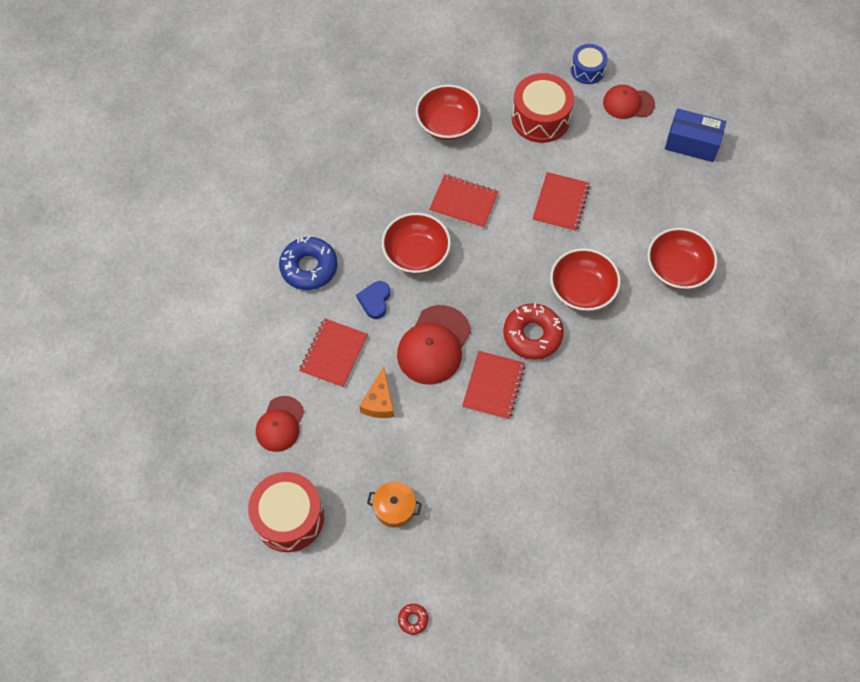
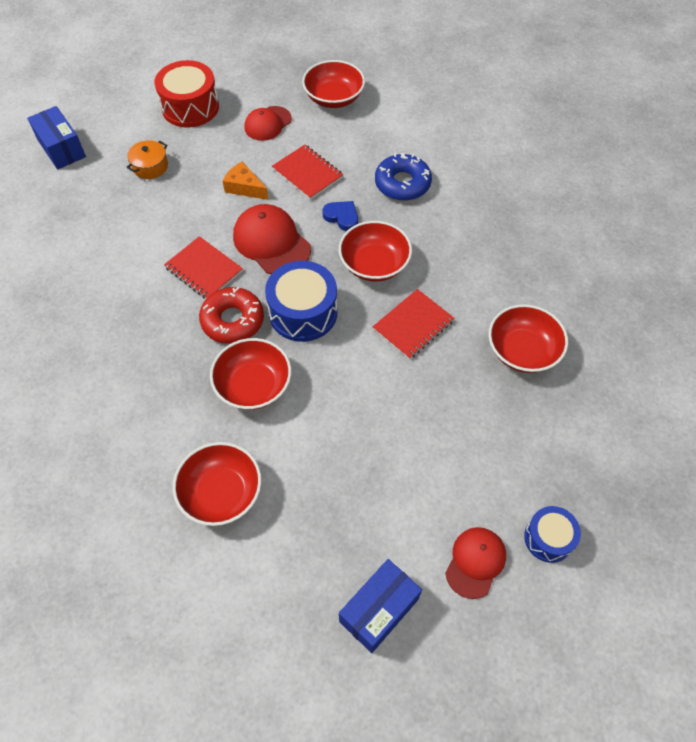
camera: 115 degrees right, 5 degrees down
(212, 377) = (334, 98): none -> red bowl
(280, 424) = (268, 123): red cap -> red cap turned 90 degrees counterclockwise
(413, 619) = (62, 148): red donut -> blue box
(495, 286) = (303, 312): none -> blue drum
(540, 118) = (493, 447): red drum -> none
(560, 203) = (367, 414): red notebook -> none

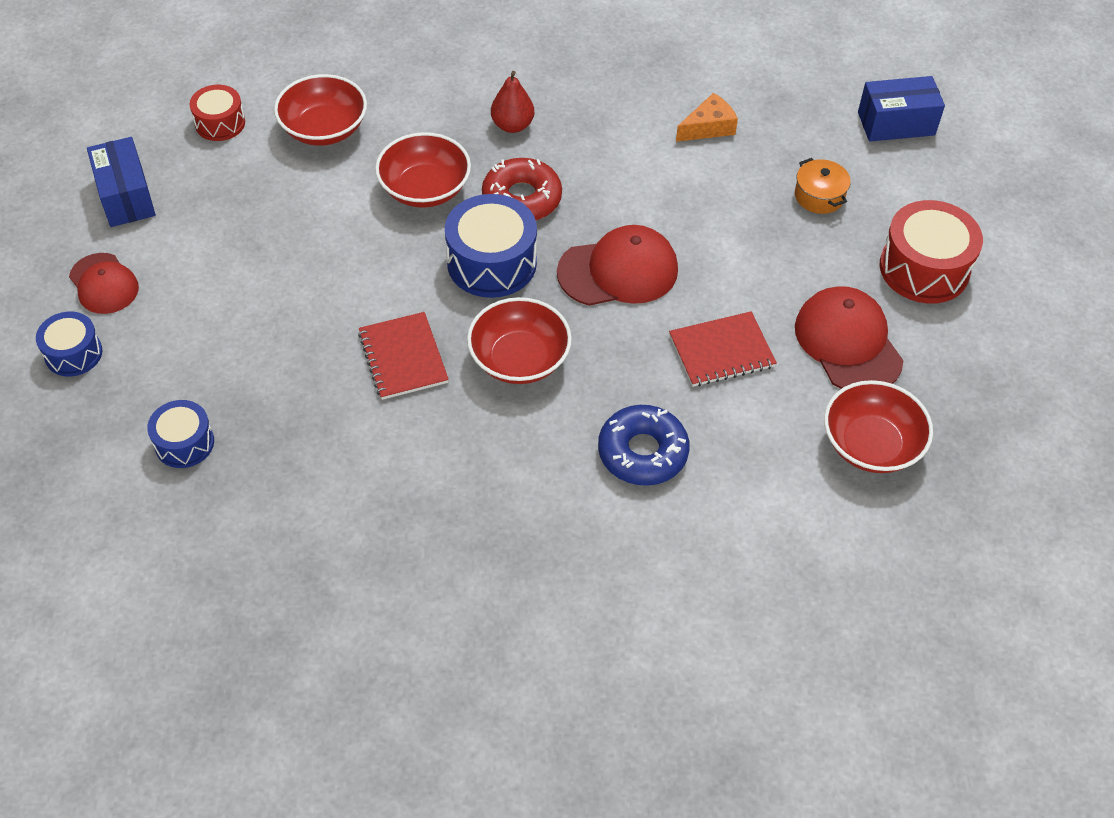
camera: 115 degrees right, 5 degrees down
(157, 359) = (512, 125): none -> red pear
(204, 269) = (613, 196): red notebook -> none
(244, 187) = (730, 276): orange cheese -> orange cheese (708, 127)
(253, 585) = (220, 123): none -> red drum
(268, 123) = (848, 343): red cap -> red cap, size x1.53
(342, 217) = (619, 357): blue heart -> none
(522, 351) = (291, 450): red bowl -> none
(562, 414) = (184, 443): none -> blue drum

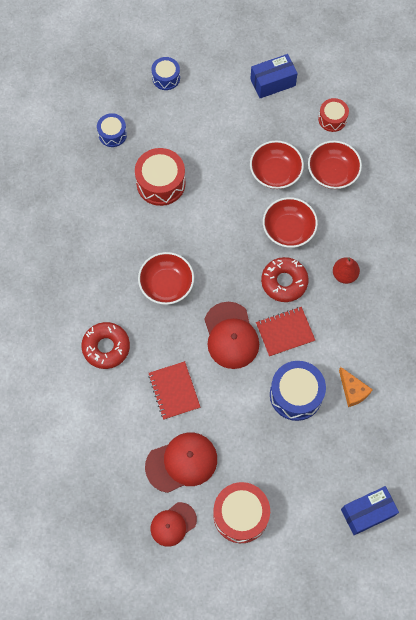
camera: 90 degrees right, 15 degrees up
(104, 284) = (211, 83): red cap -> red cap (173, 524)
(309, 365) = (161, 183): none -> red drum
(403, 357) = (166, 227): red notebook -> red notebook (285, 332)
(492, 262) = (234, 268): blue drum -> blue drum (296, 394)
(642, 452) = (106, 347): blue donut -> red donut
(819, 196) = (297, 456): orange pot -> none
(871, 444) = (111, 468): red bowl -> red bowl (275, 172)
(896, 123) = (367, 512): blue box -> blue box turned 75 degrees clockwise

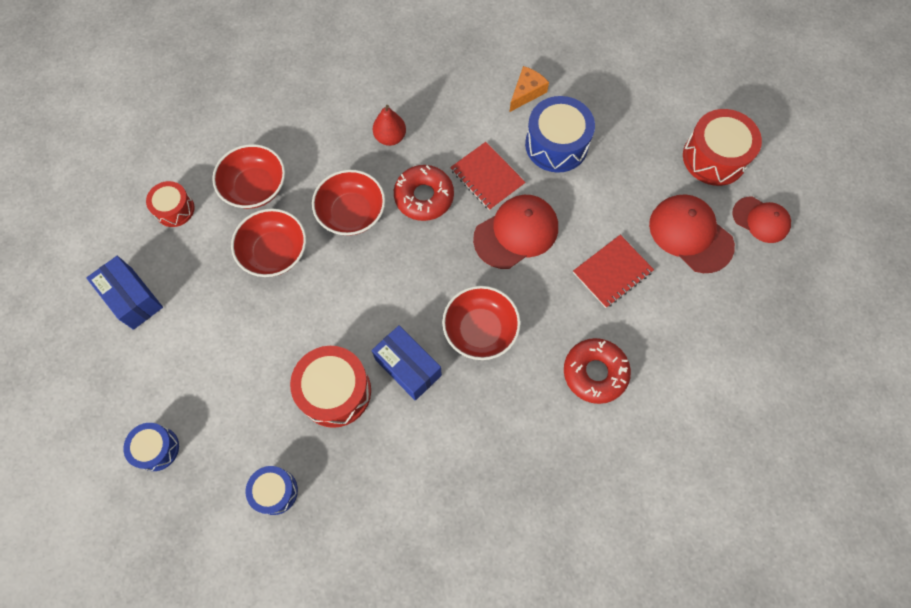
camera: 110 degrees left, 0 degrees up
(367, 512) = (649, 47): blue box -> blue box (408, 367)

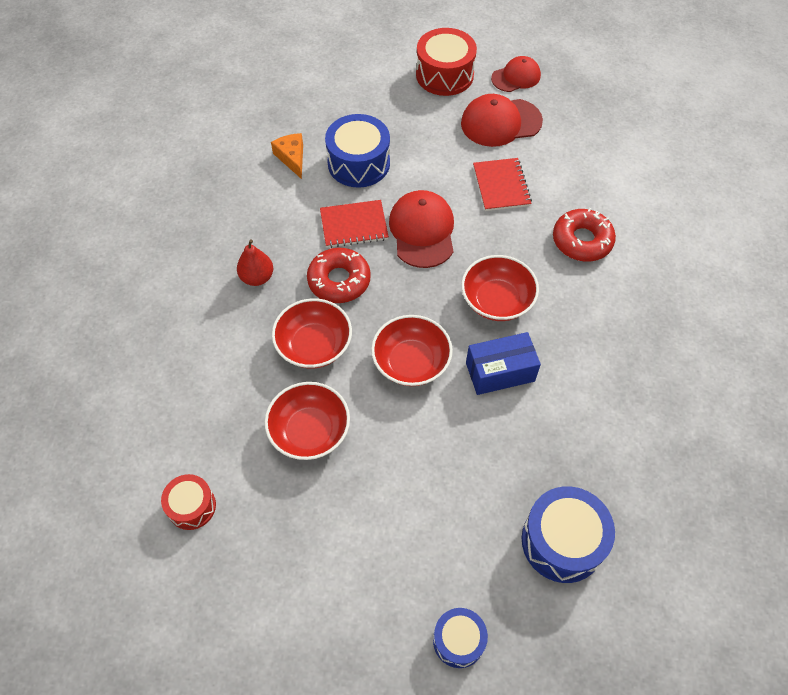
camera: 60 degrees left, 10 degrees down
(132, 298) = (269, 595): blue box -> none
(255, 187) = (223, 417): red bowl -> red bowl (411, 362)
(275, 491) = (562, 541): blue drum -> blue drum, size x1.68
(335, 391) = (489, 443): red drum -> none

